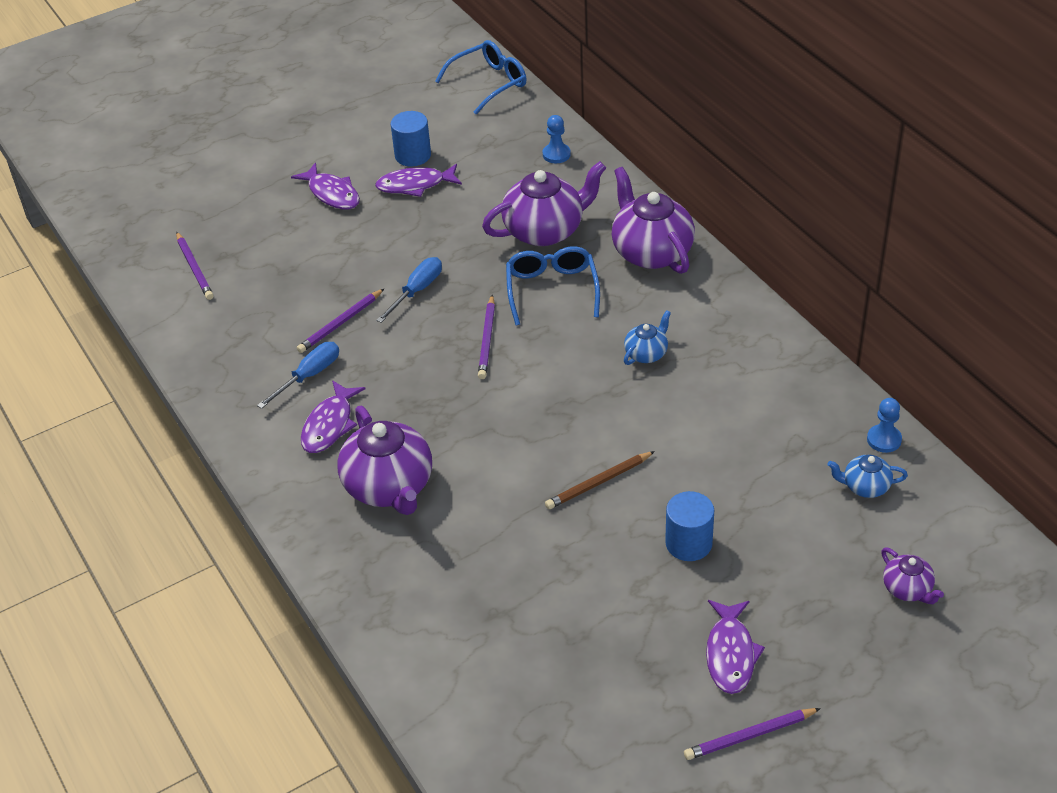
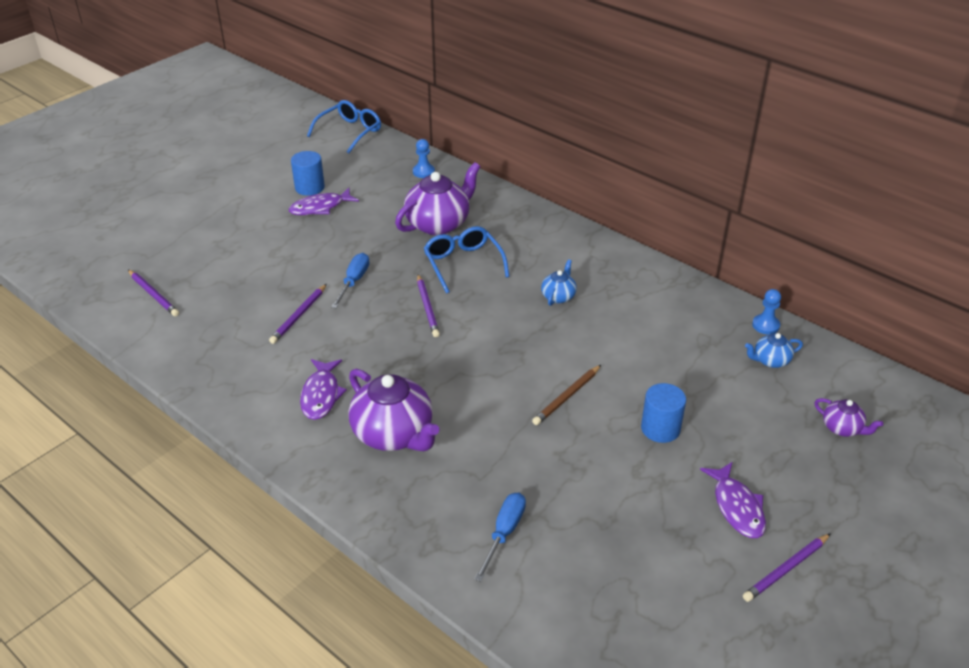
camera: 20 degrees left, 5 degrees down
(309, 376) = (287, 360): blue screwdriver -> blue screwdriver (504, 533)
(332, 193) = (253, 223): purple fish -> none
(651, 252) = (527, 226): purple teapot -> none

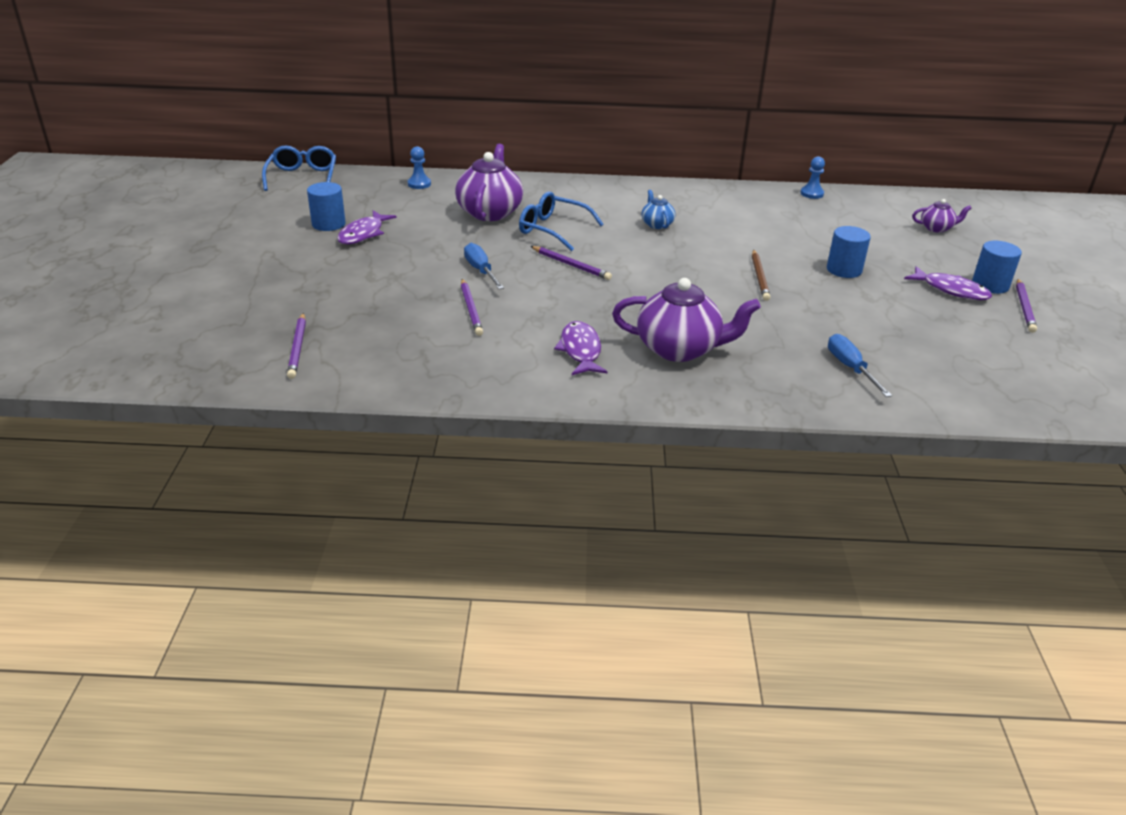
camera: 40 degrees left, 5 degrees down
(153, 295) = (297, 348): purple pencil -> purple pencil turned 75 degrees clockwise
(321, 395) = (580, 350): purple fish -> purple fish turned 150 degrees counterclockwise
(770, 361) = (844, 210): blue teapot -> none
(791, 524) = (990, 285): none -> blue cylinder

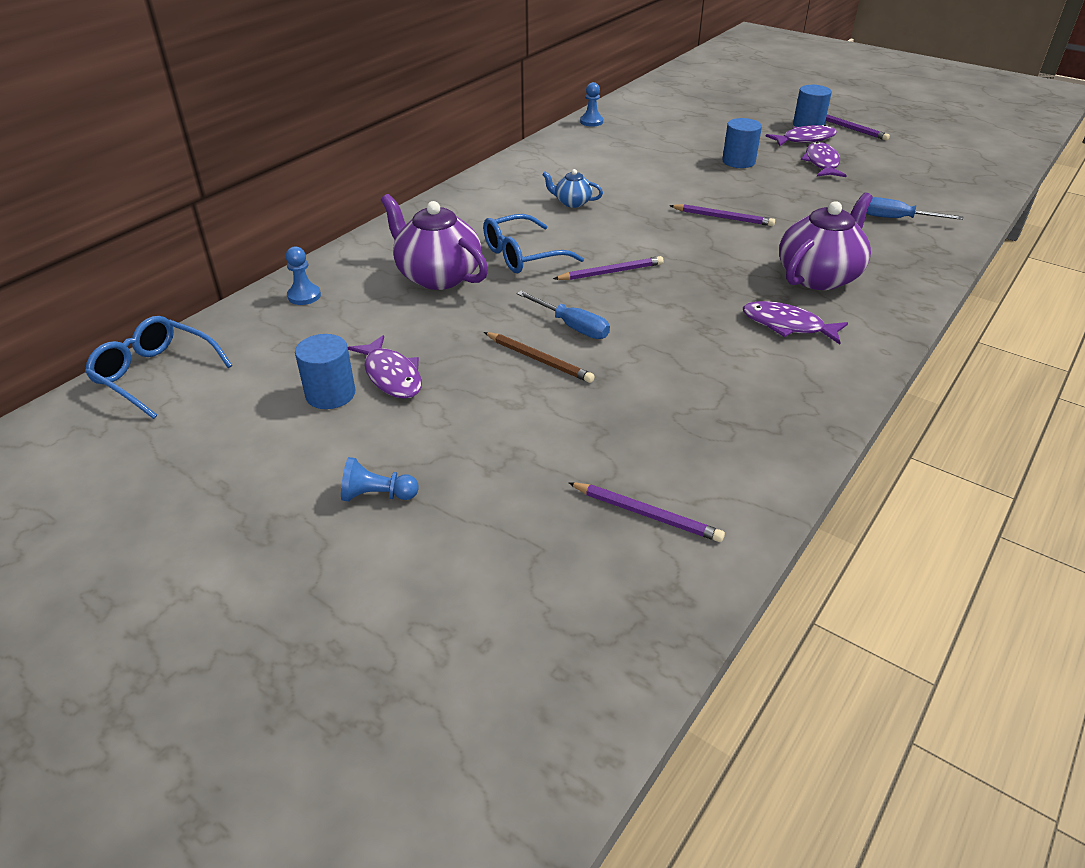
camera: 55 degrees left, 5 degrees up
(250, 265) = (377, 495): none -> blue pawn
(471, 309) = (653, 360): purple pencil -> purple pencil (723, 218)
(481, 271) = (572, 326): blue screwdriver -> blue screwdriver turned 150 degrees counterclockwise
(759, 277) = (720, 197): brown pencil -> brown pencil (539, 360)
(911, 309) = (822, 163): none -> purple fish
(936, 228) = (703, 106): purple teapot -> none

